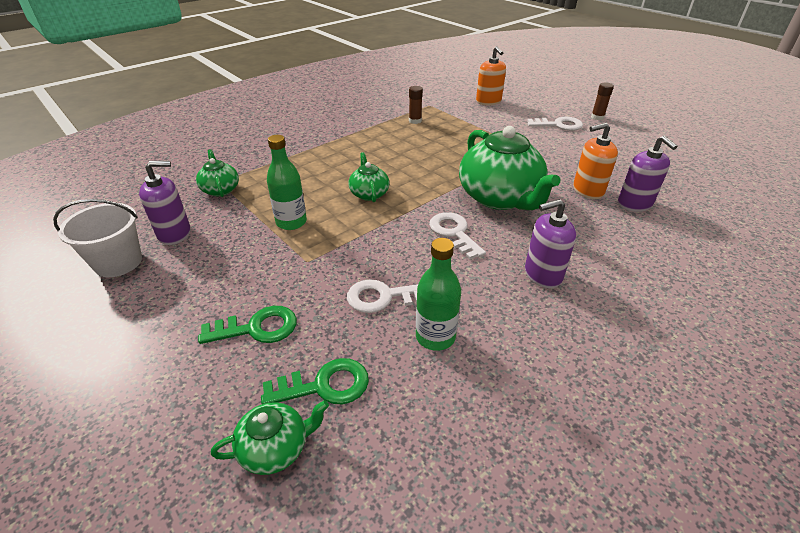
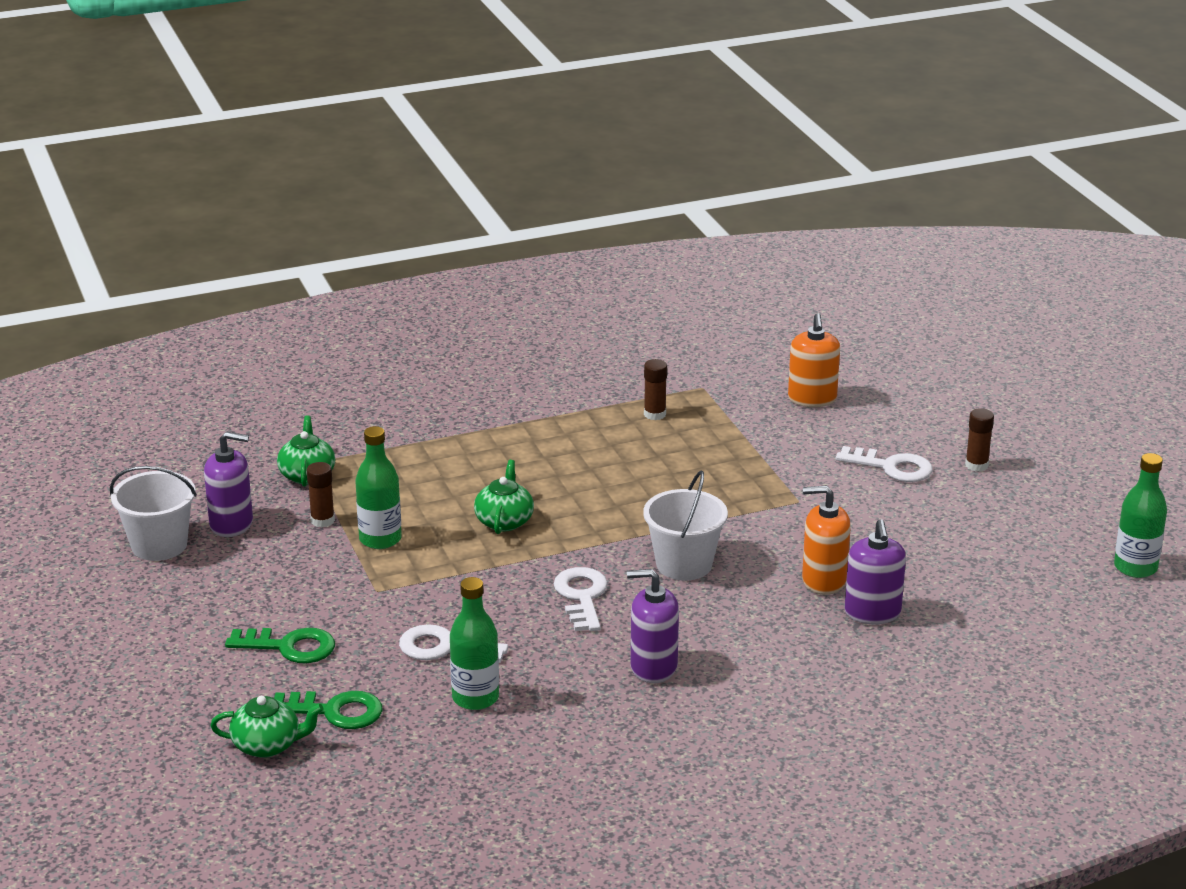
camera: 20 degrees right, 10 degrees down
(243, 217) = (322, 520): none -> brown glue stick
(500, 198) = (684, 564): green teapot -> white bucket
(730, 151) = (1135, 567): none -> green bottle

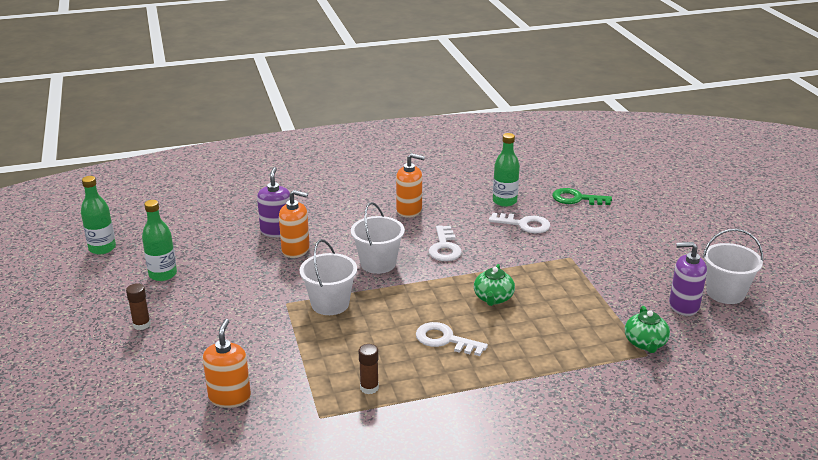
camera: 175 degrees left, 0 degrees up
(267, 745) = (606, 187): green teapot -> none
(290, 647) = (612, 229): green key -> none
(322, 520) = (620, 305): brown glue stick -> none
(380, 539) = (576, 289): green bottle -> green bottle (163, 274)
(653, 667) = (409, 210): purple soap dispenser -> orange soap dispenser
(736, 502) = (330, 304): none -> white bucket
(892, 467) = (204, 326): white key -> white key (445, 340)

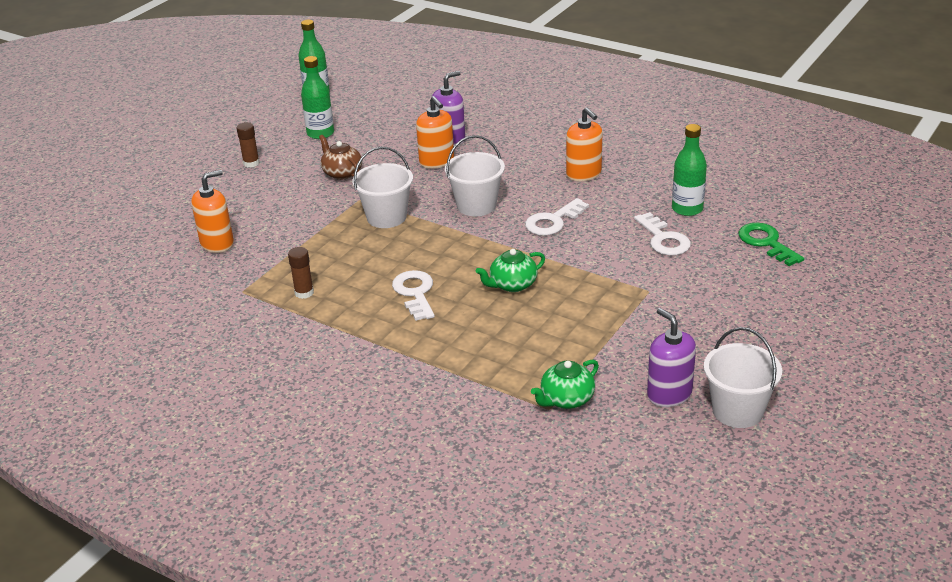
camera: 50 degrees right, 5 degrees up
(237, 293) = (342, 173): none -> brown teapot

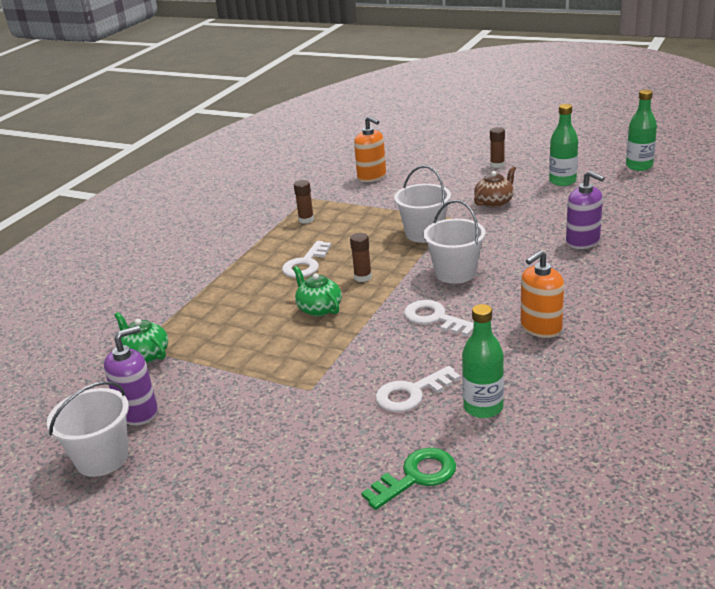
camera: 85 degrees right, 5 degrees down
(415, 293) = (306, 264): white key -> white key turned 135 degrees clockwise
(437, 161) = (533, 241): orange soap dispenser -> none
(461, 257) = (363, 277): none -> brown glue stick

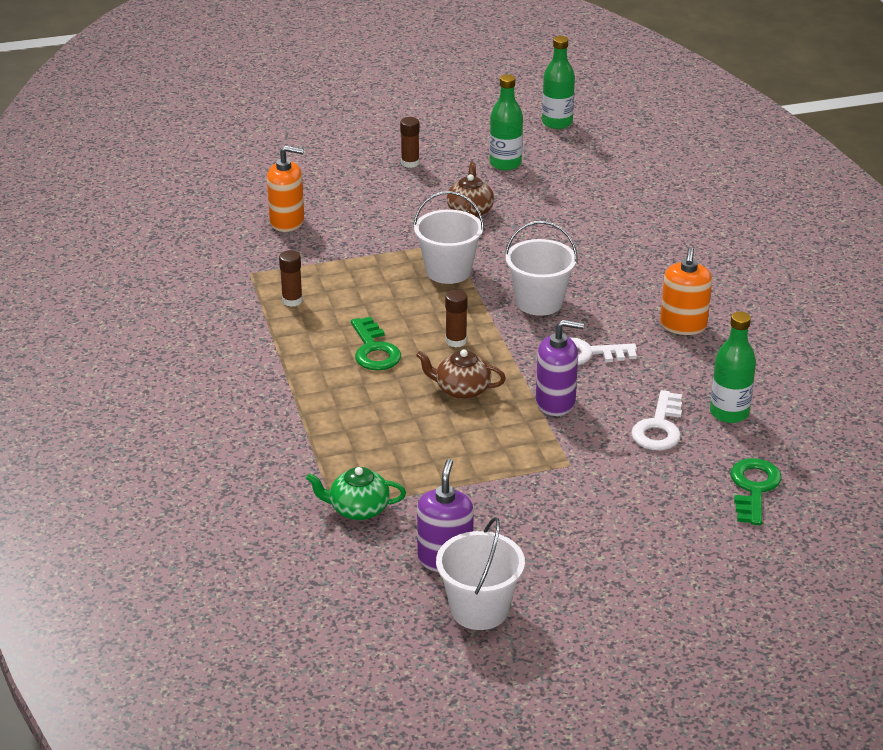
camera: 45 degrees left, 5 degrees up
(306, 264) = (374, 350): white key -> green key
(319, 308) = (461, 389): green teapot -> brown teapot
(583, 241) = (610, 226): purple soap dispenser -> purple soap dispenser (555, 402)

